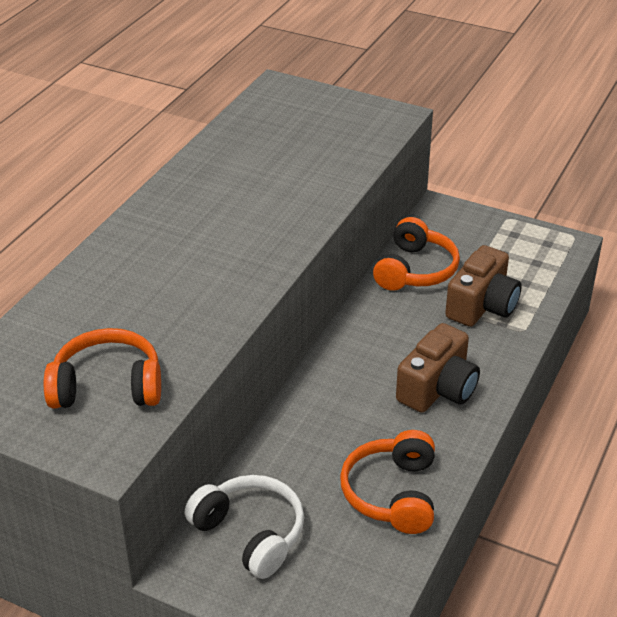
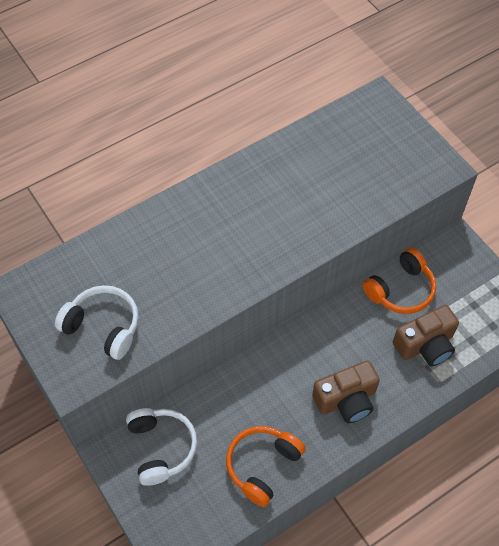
camera: 30 degrees right, 20 degrees up
(107, 386) = (103, 326): orange headphones -> white headphones

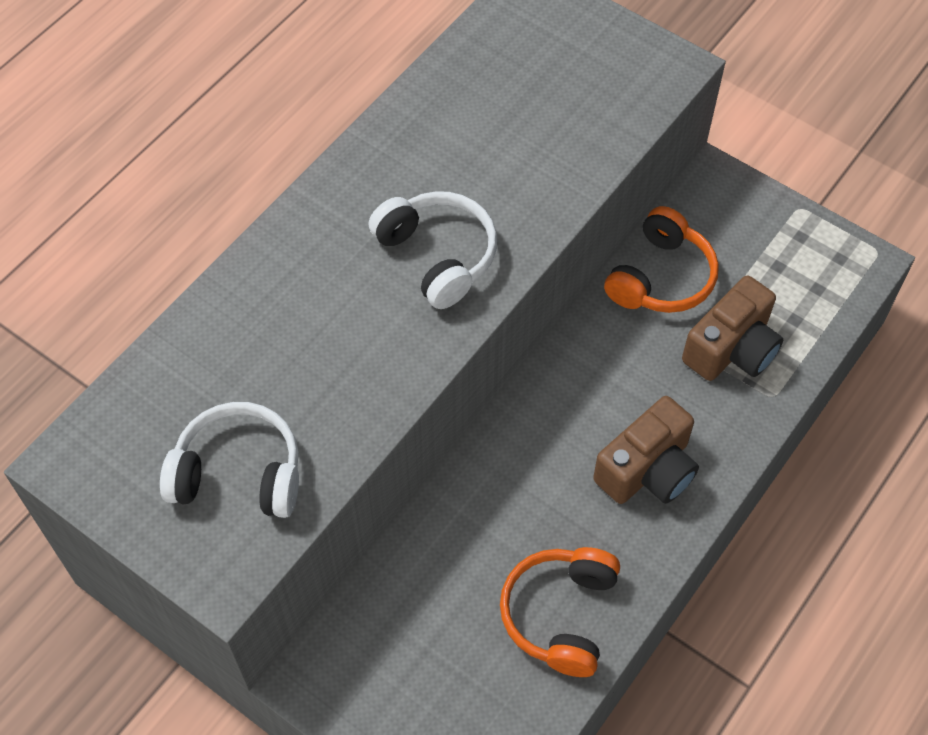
camera: 20 degrees left, 0 degrees up
(161, 448) = (389, 642): white headphones -> white headphones (437, 256)

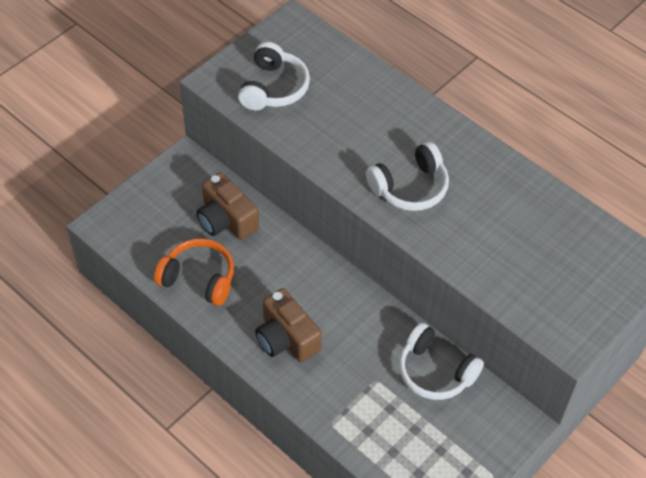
camera: 95 degrees right, 5 degrees down
(661, 277) = (435, 371): orange headphones -> white headphones
(731, 349) = (372, 405): brown camera -> brown camera (226, 220)

